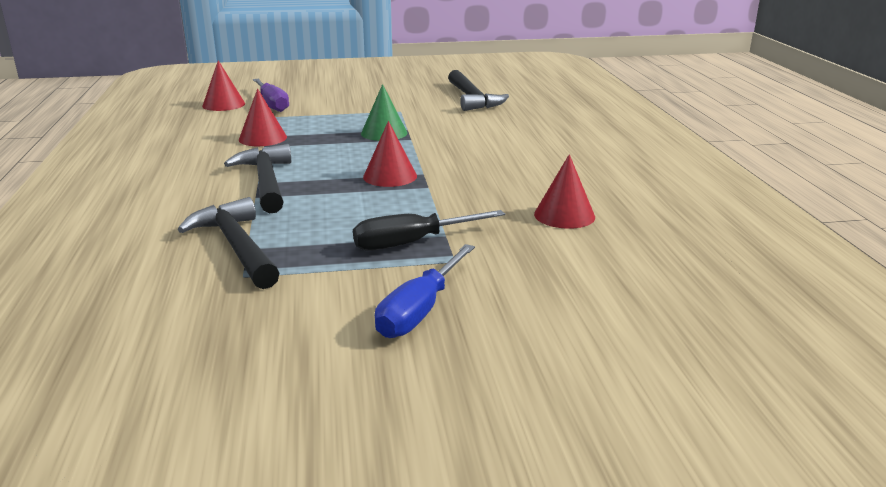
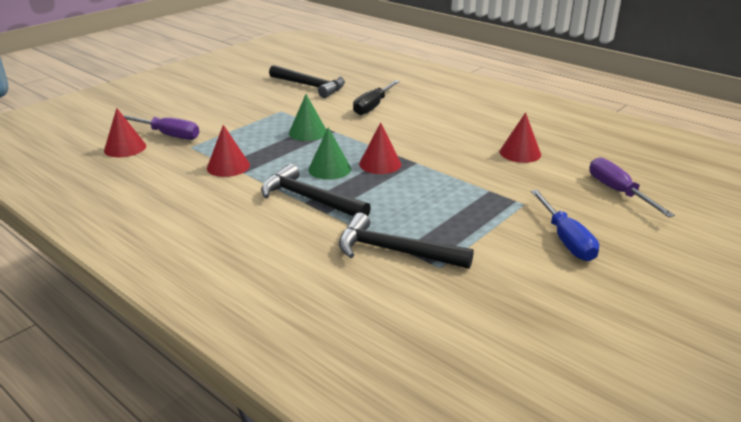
camera: 40 degrees left, 5 degrees up
(336, 166) = (329, 169): none -> green cone
(412, 243) = (483, 203): black screwdriver -> black screwdriver (373, 106)
(602, 295) = (618, 192): none -> purple screwdriver

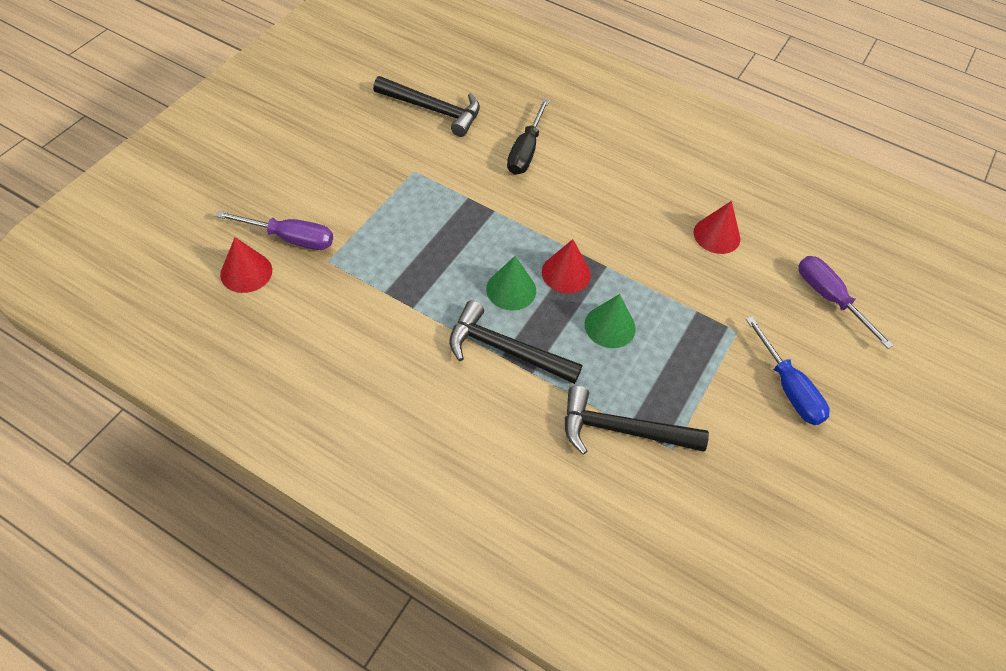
camera: 15 degrees left, 25 degrees up
(228, 166) = (390, 297): red cone -> none
(308, 132) = (462, 216): green cone -> green cone (610, 326)

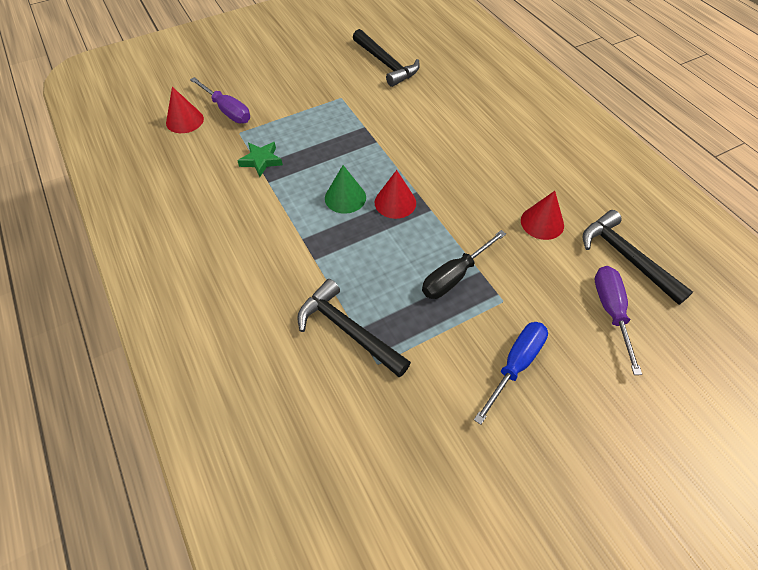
camera: 35 degrees right, 0 degrees up
(384, 285) = (261, 161): none -> green star
(506, 350) = (308, 236): black hammer -> black hammer (626, 258)
(525, 151) = (431, 111): black screwdriver -> black screwdriver (454, 276)
(610, 326) = (399, 252): green cone -> none
(788, 388) = (515, 365): blue screwdriver -> blue screwdriver turned 150 degrees counterclockwise

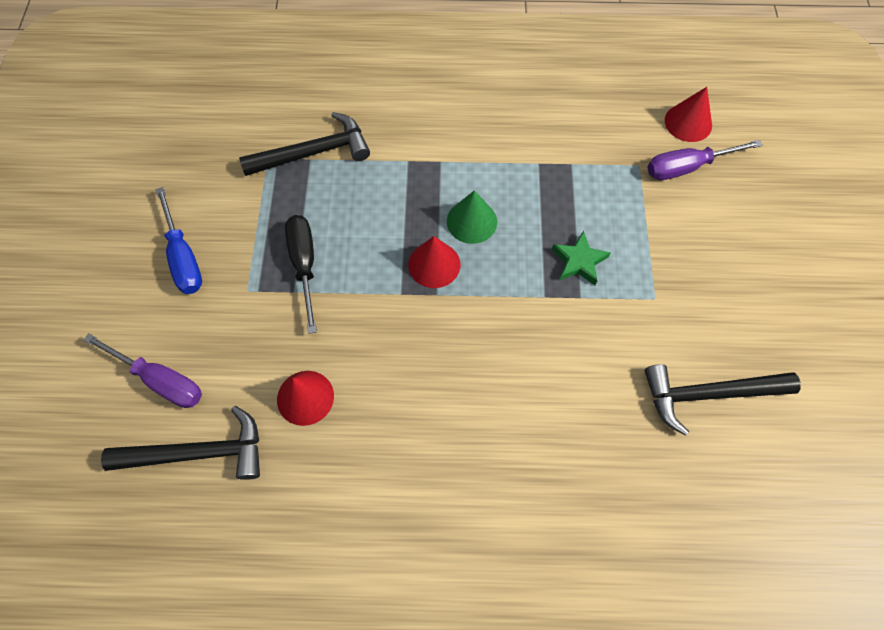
camera: 120 degrees right, 10 degrees up
(261, 161) = (577, 169): green star -> green star (579, 261)

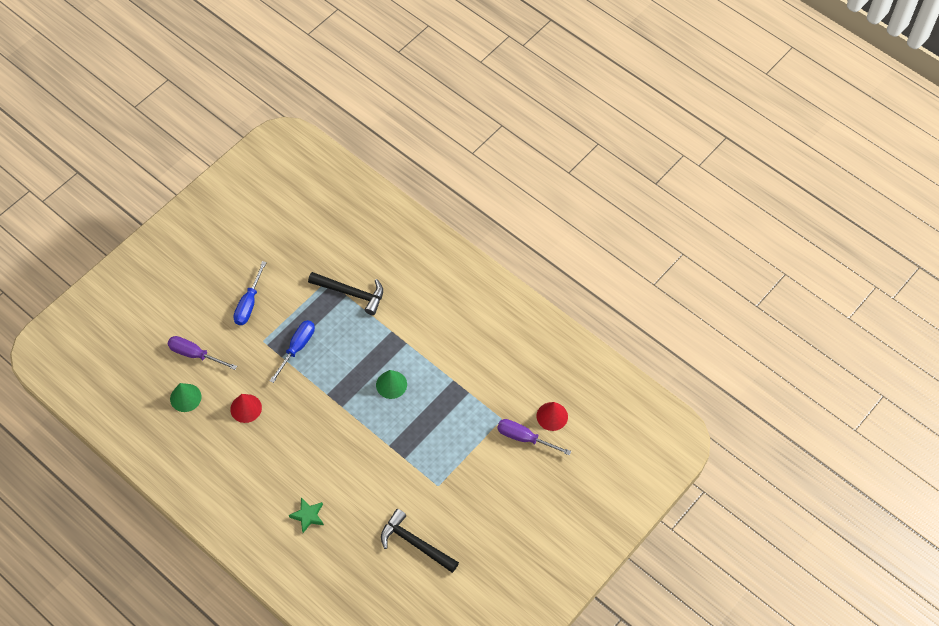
camera: 40 degrees right, 5 degrees down
(160, 380) = (195, 354): purple screwdriver -> purple screwdriver turned 135 degrees clockwise
(198, 452) = (185, 397): black hammer -> green cone
(304, 265) = (297, 348): black screwdriver -> blue screwdriver
(434, 264) = (354, 392): red cone -> none
(579, 261) = (421, 442): green star -> green star (308, 516)

